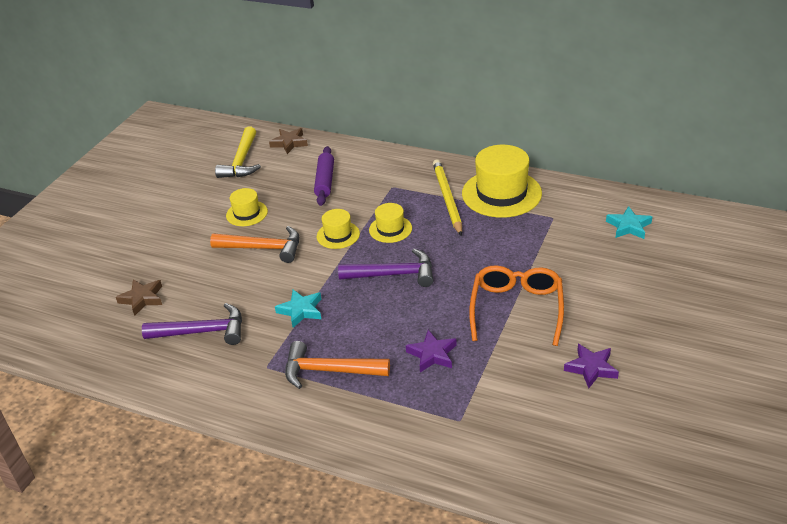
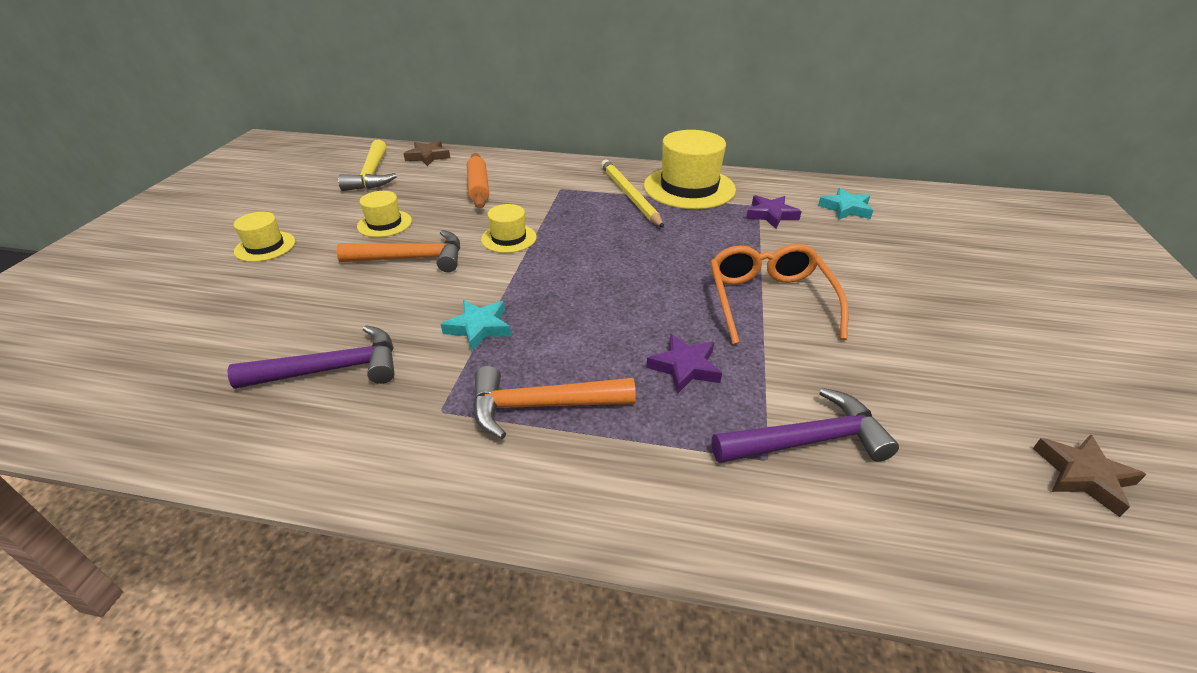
camera: 15 degrees left, 0 degrees up
(142, 299) = (235, 333): brown star -> brown star (1083, 476)
(325, 181) = (478, 187): purple rolling pin -> orange rolling pin
(390, 229) = (573, 228): yellow hat -> yellow hat (265, 246)
(394, 274) = (594, 275): purple hammer -> purple hammer (808, 441)
(591, 368) = (906, 363): purple star -> purple star (771, 215)

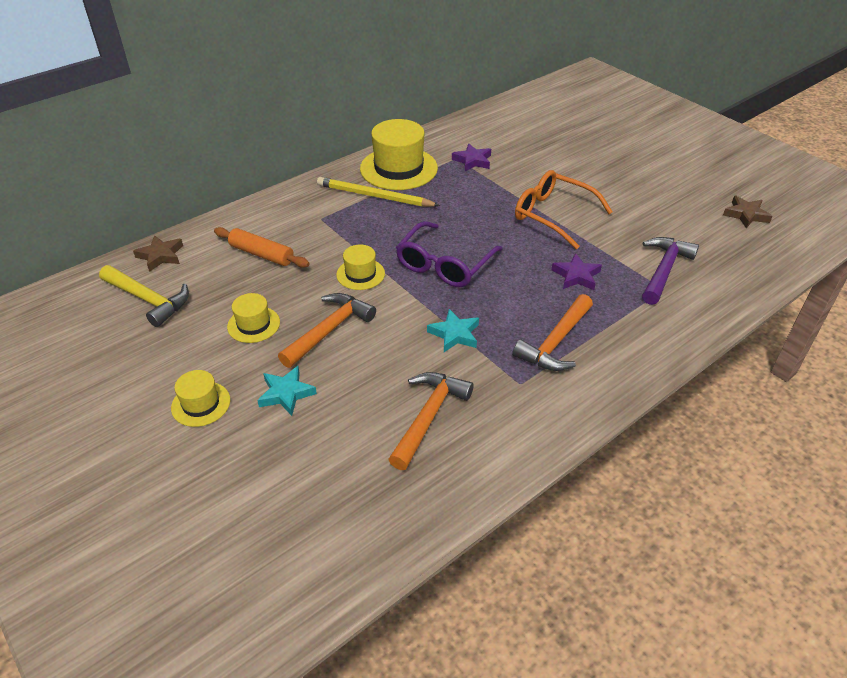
camera: 50 degrees left, 5 degrees up
(333, 369) = (429, 416): purple hammer -> orange hammer
(582, 273) = (444, 264): none -> purple glasses
(846, 208) = (500, 133): turquoise star -> turquoise star (286, 393)

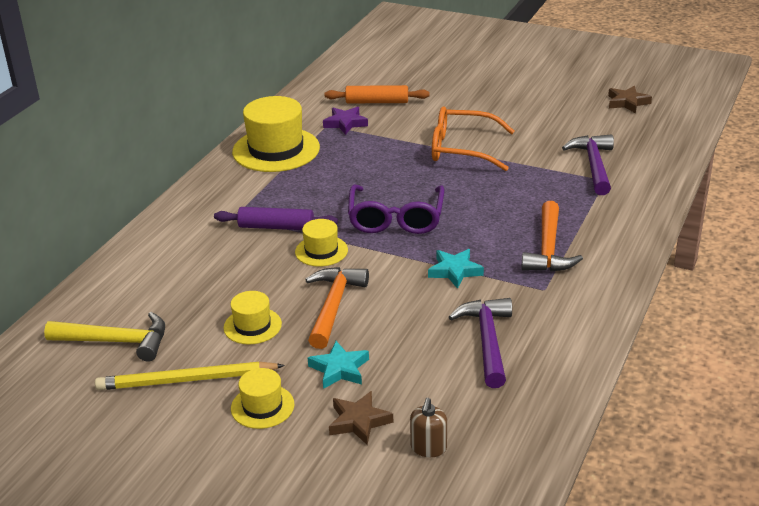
camera: 25 degrees left, 10 degrees down
(161, 256) = (90, 300): brown star -> brown star (359, 421)
(262, 254) = (202, 265): orange rolling pin -> orange rolling pin (377, 102)
(295, 505) = (428, 448): none -> brown soap dispenser
(343, 239) = (276, 227): none -> purple rolling pin
(374, 196) = (273, 181): yellow pencil -> yellow pencil (186, 380)
(429, 416) = (487, 341): orange hammer -> purple hammer
(576, 276) = (523, 192): purple star -> none

